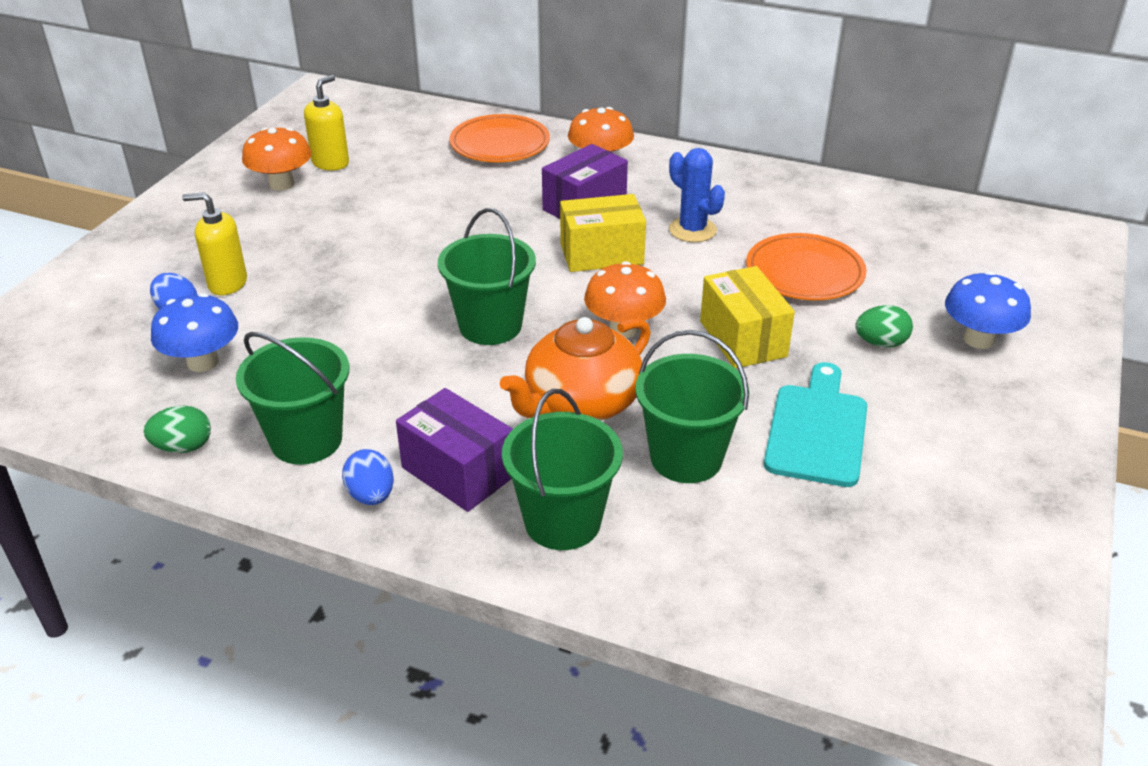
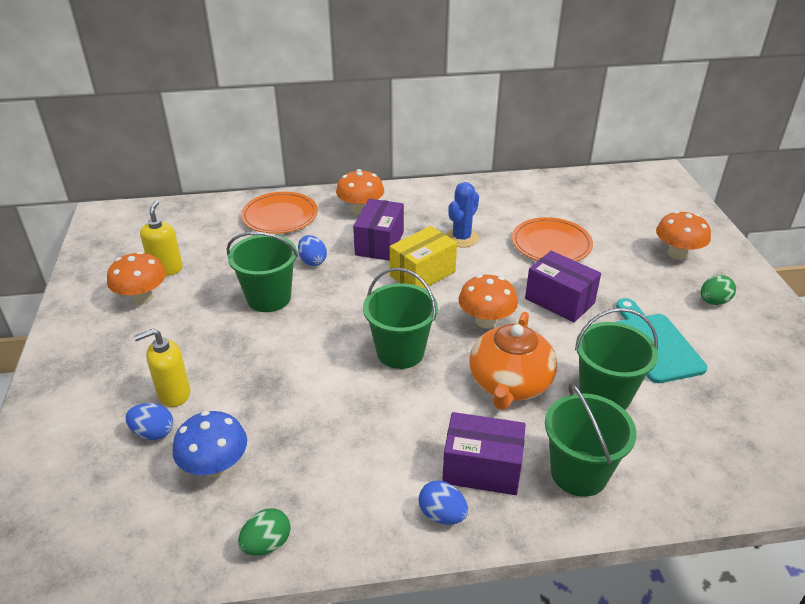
camera: 30 degrees left, 0 degrees up
(306, 440) = (356, 494): green bucket -> green bucket (269, 298)
(489, 202) = (312, 261): none -> blue egg
(692, 230) = (461, 238): blue cactus -> blue cactus turned 75 degrees counterclockwise
(743, 339) = (559, 301): yellow box -> purple box
(880, 343) = (633, 275): green egg -> green egg (713, 302)
(978, 339) = (677, 254): blue mushroom -> orange mushroom

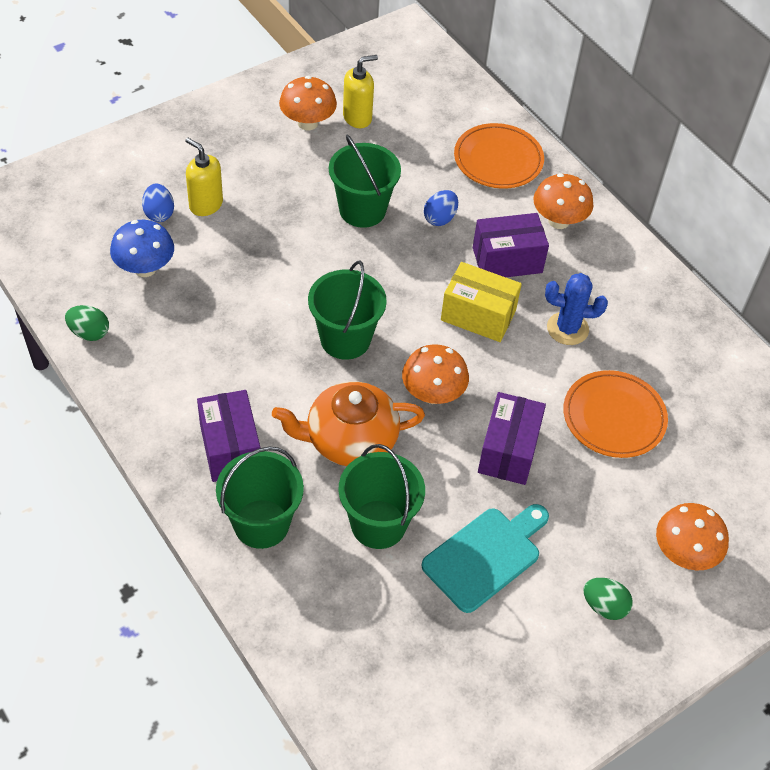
camera: 60 degrees right, 15 degrees up
(442, 515) = (167, 435): blue egg -> none

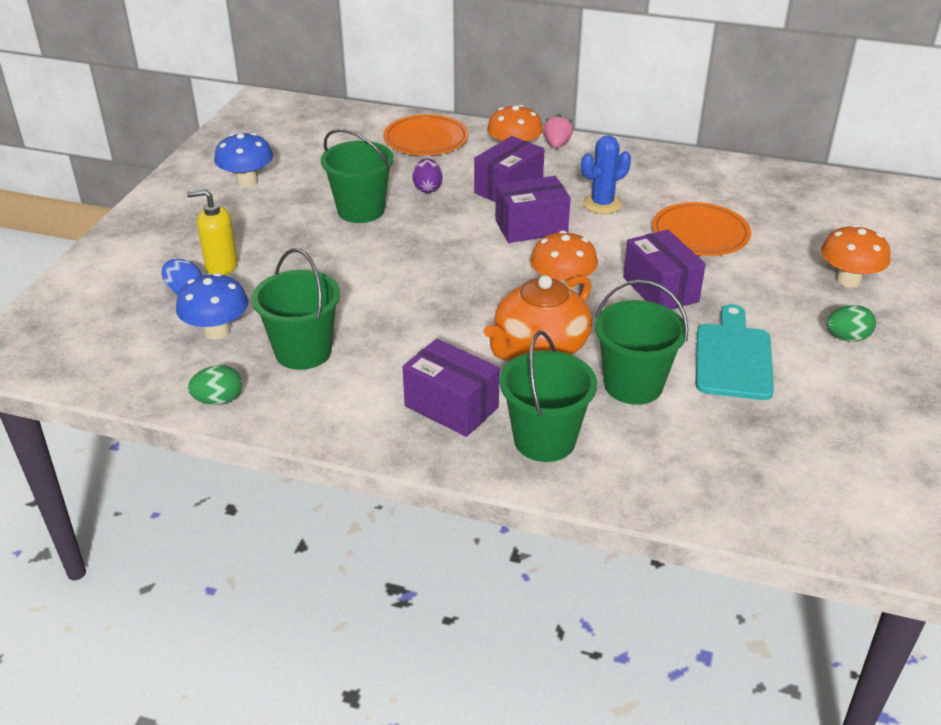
camera: 35 degrees left, 15 degrees down
(307, 123) = (247, 181): orange mushroom -> blue mushroom
(345, 339) = (451, 289): green bucket -> green bucket (303, 351)
(357, 117) = (285, 162): yellow soap dispenser -> none
(440, 218) = (427, 188): blue egg -> purple egg
(478, 315) = (531, 227): yellow box -> purple box
(607, 234) = (556, 144): none -> pink strawberry

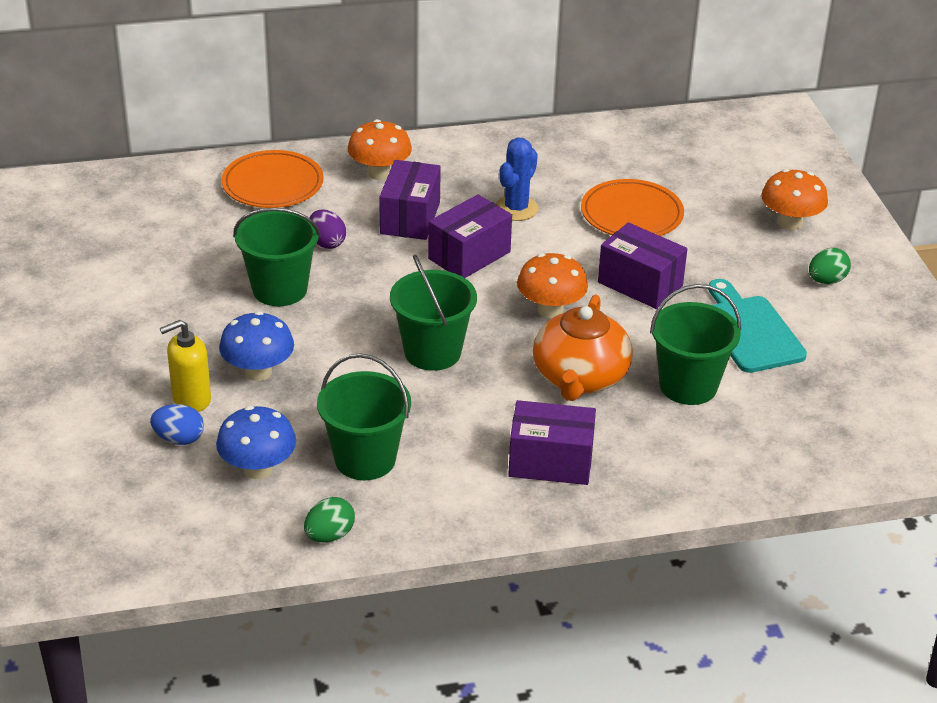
camera: 30 degrees left, 0 degrees up
(247, 181) = (120, 293): blue mushroom -> blue mushroom (258, 372)
(544, 440) = (655, 462): green bucket -> green bucket (432, 352)
(556, 144) = (416, 152): pink strawberry -> none

